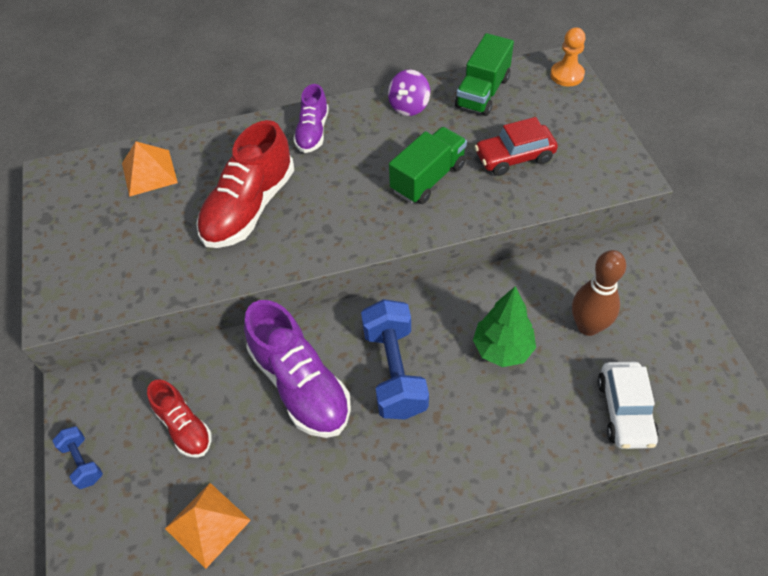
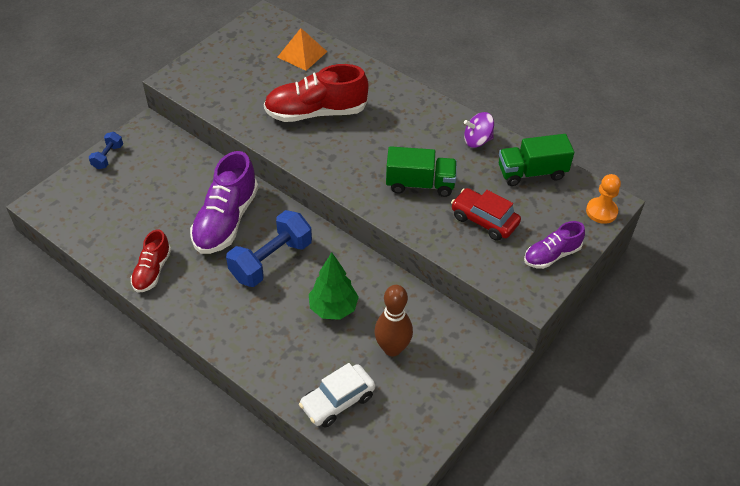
camera: 50 degrees right, 5 degrees down
(184, 427) = (159, 185): red shoe -> red shoe (152, 271)
(207, 524) = (109, 231): orange pyramid -> none
(312, 132) = (405, 106): purple shoe -> purple shoe (551, 255)

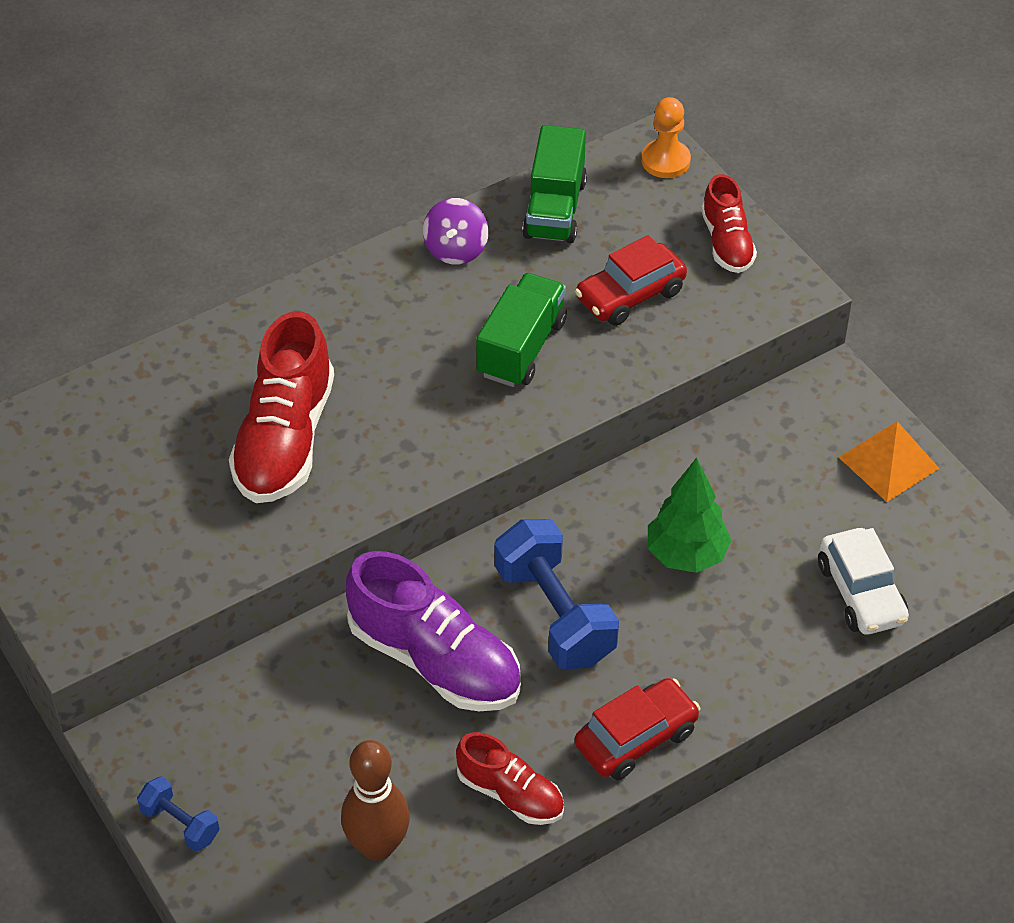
camera: 70 degrees left, 0 degrees up
(201, 315) = (636, 738): none -> red car
(302, 54) = (112, 421): orange pyramid -> orange pyramid (888, 462)
(392, 348) = (787, 501): brown bowling pin -> brown bowling pin (377, 846)
(551, 255) = (727, 242): purple shoe -> red shoe

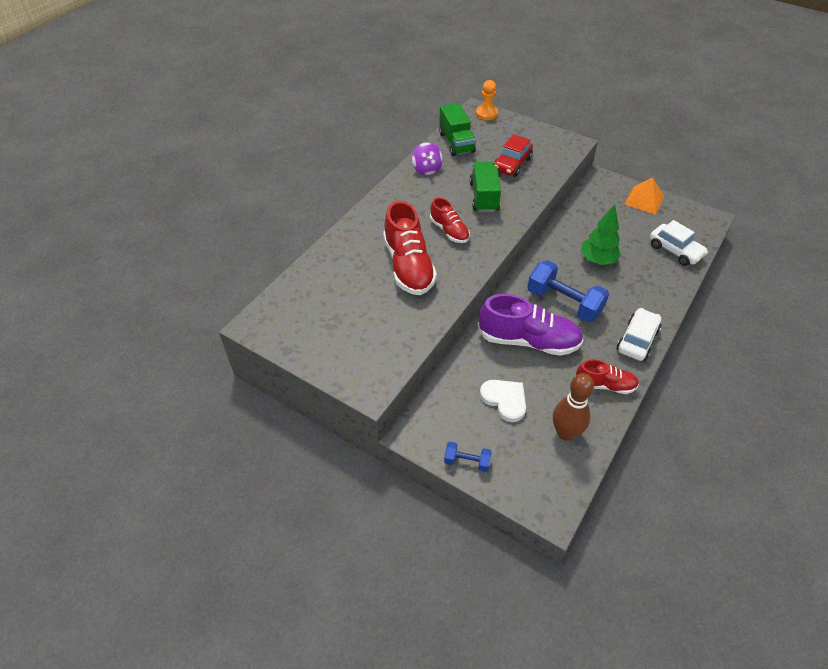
camera: 25 degrees left, 0 degrees up
(316, 748) = (504, 400): none -> white heart
(636, 738) = (637, 340): red car -> white car
(727, 242) = (534, 135): red shoe -> red shoe (449, 231)

